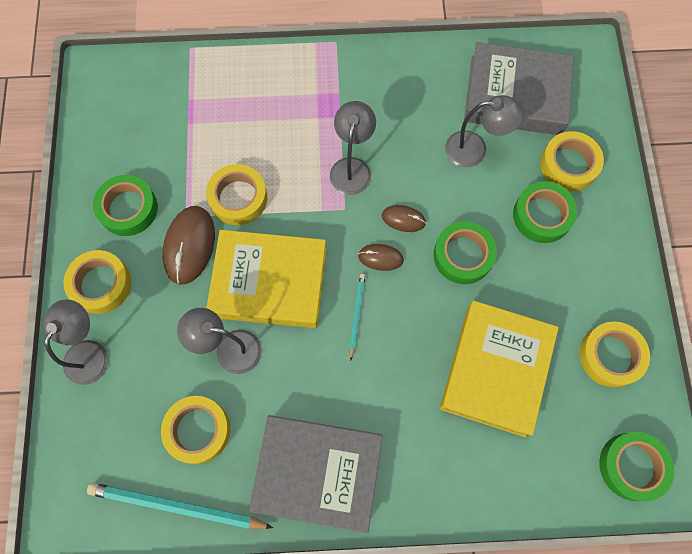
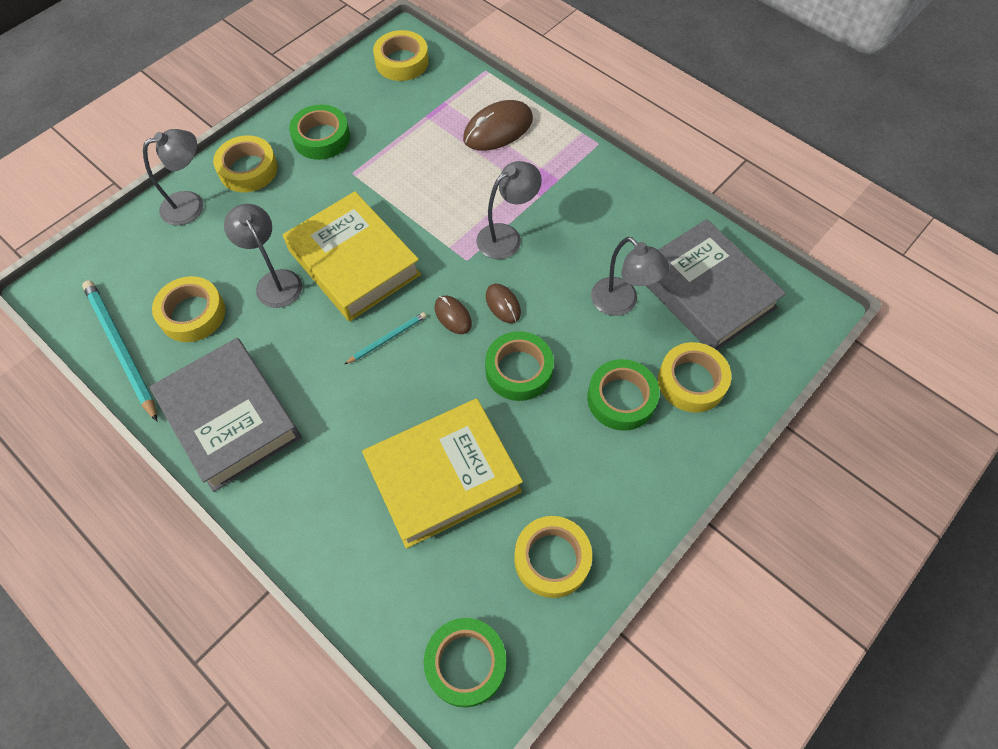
camera: 45 degrees right, 10 degrees down
(189, 245) = (331, 193): brown mouse -> brown mouse (498, 129)
(238, 198) = (400, 190): yellow tape -> yellow tape (402, 62)

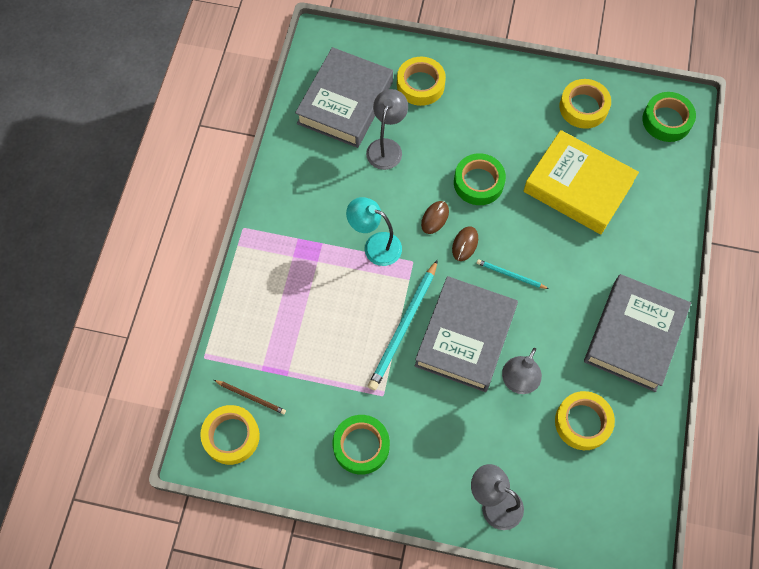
camera: 120 degrees left, 5 degrees up
(121, 348) = (642, 452): turquoise pencil -> turquoise pencil (403, 327)
(248, 169) = (431, 484): yellow tape -> none
(354, 262) = (465, 337): yellow book -> grey book
(425, 86) = (251, 397): none -> brown pencil
(498, 129) = (269, 309): brown mouse -> none
(507, 237) = (375, 245): grey lamp -> turquoise lamp
(621, 399) = (459, 117): green tape -> none

